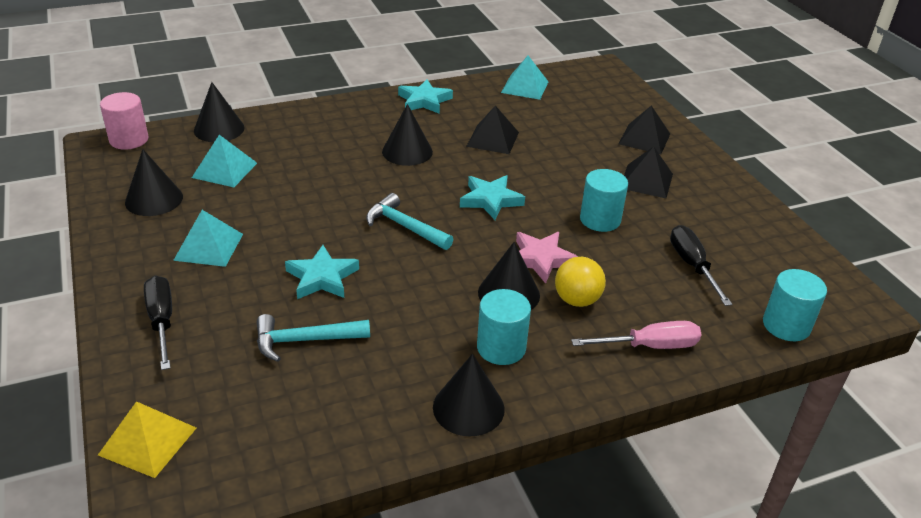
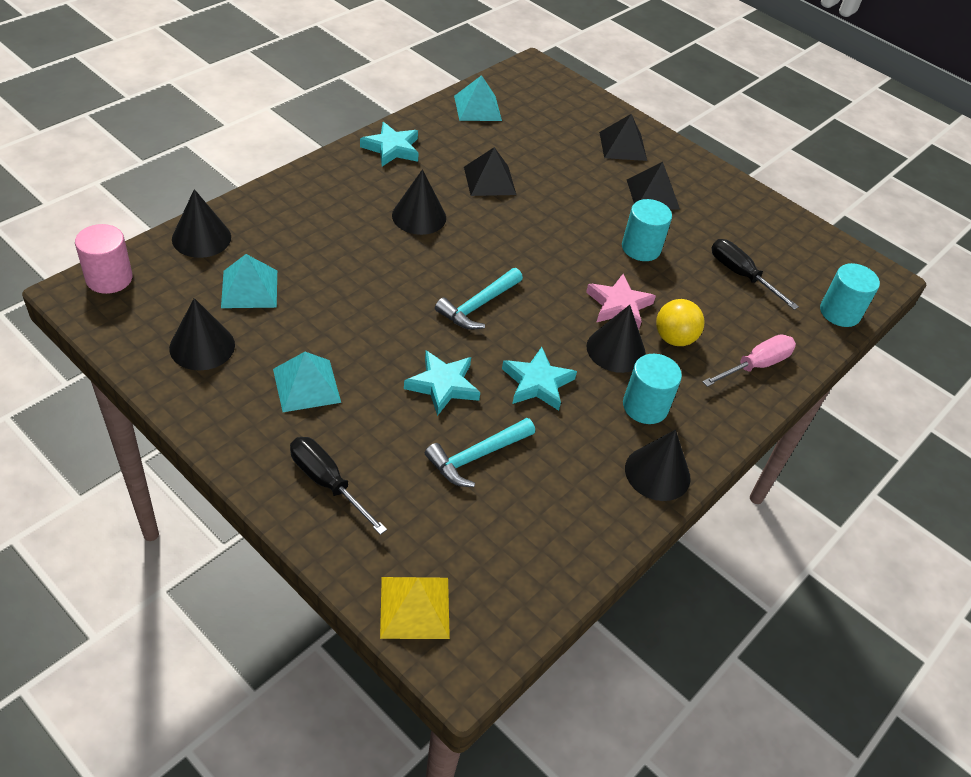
camera: 30 degrees left, 10 degrees up
(405, 227) = (478, 305): turquoise hammer -> turquoise hammer turned 60 degrees counterclockwise
(490, 200) = (534, 253): turquoise star -> turquoise star (537, 383)

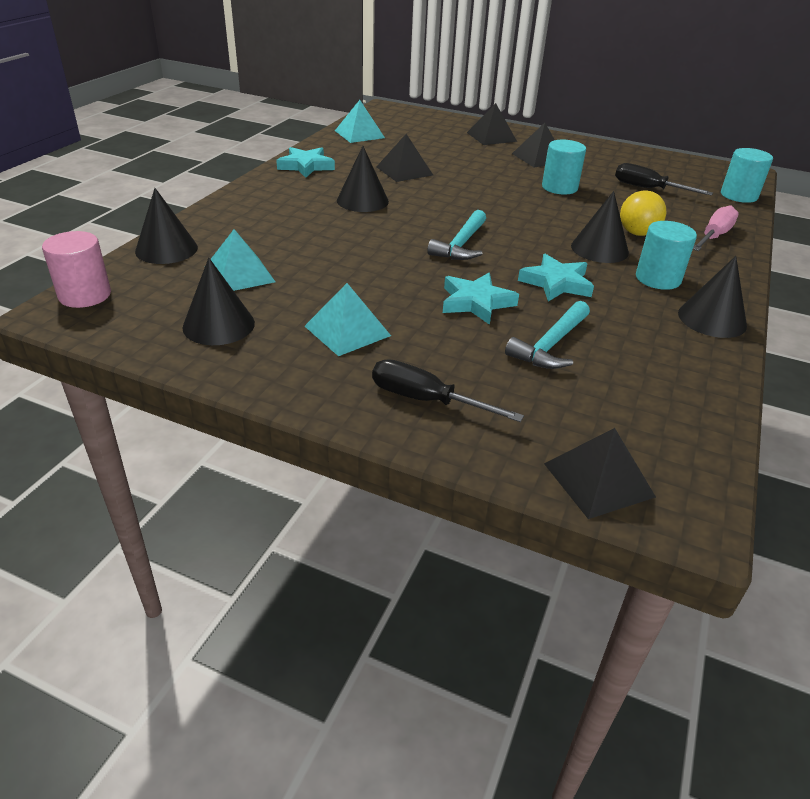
camera: 15 degrees left, 10 degrees down
(415, 607) = (598, 480): yellow pyramid -> black pyramid
(619, 305) = (575, 222): pink star -> none

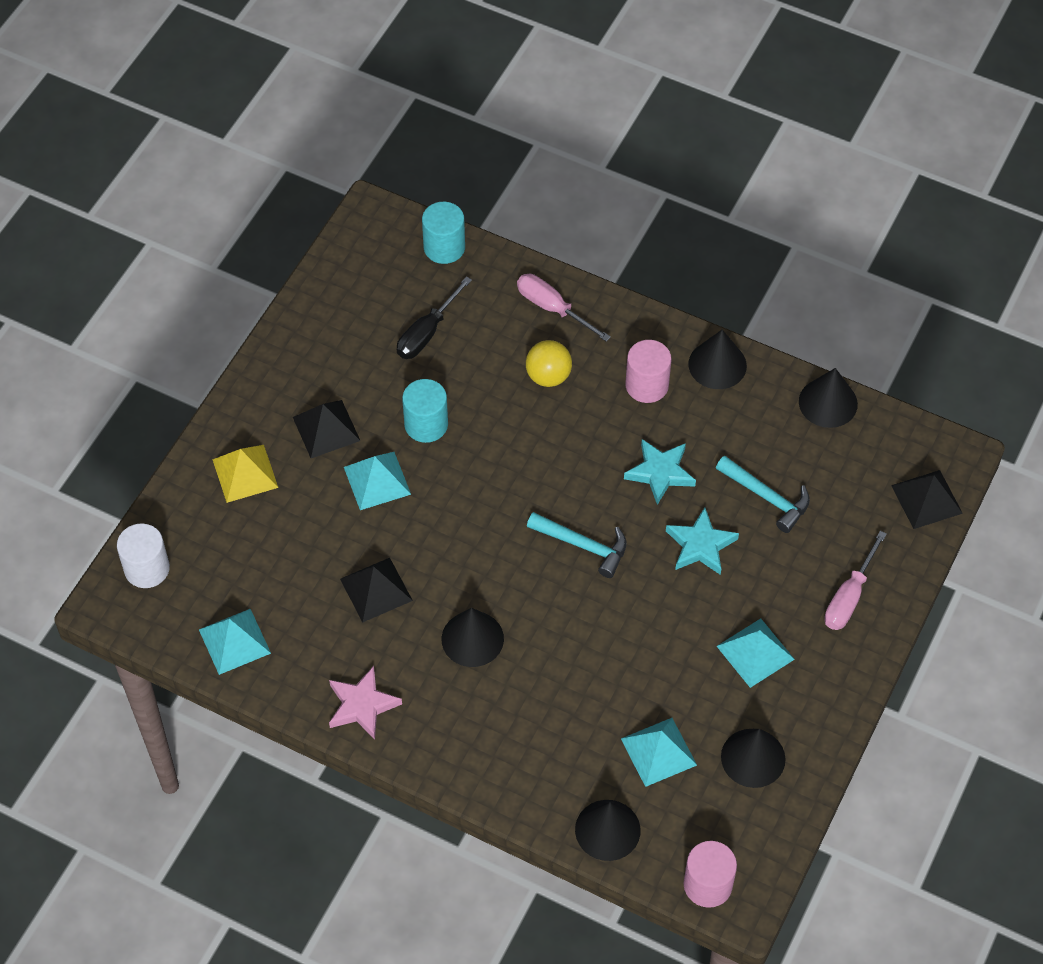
camera: 85 degrees left, 20 degrees up
(306, 166) = (362, 705): turquoise star -> pink star
(411, 115) = (147, 569): none -> white cylinder
(426, 400) = (849, 597): black screwdriver -> pink screwdriver
(491, 137) = (245, 473): black pyramid -> yellow pyramid
(500, 172) = (377, 480): none -> turquoise pyramid
(599, 249) = (587, 420): black cone -> black cone (828, 402)
(658, 279) = (647, 385): turquoise cylinder -> pink cylinder

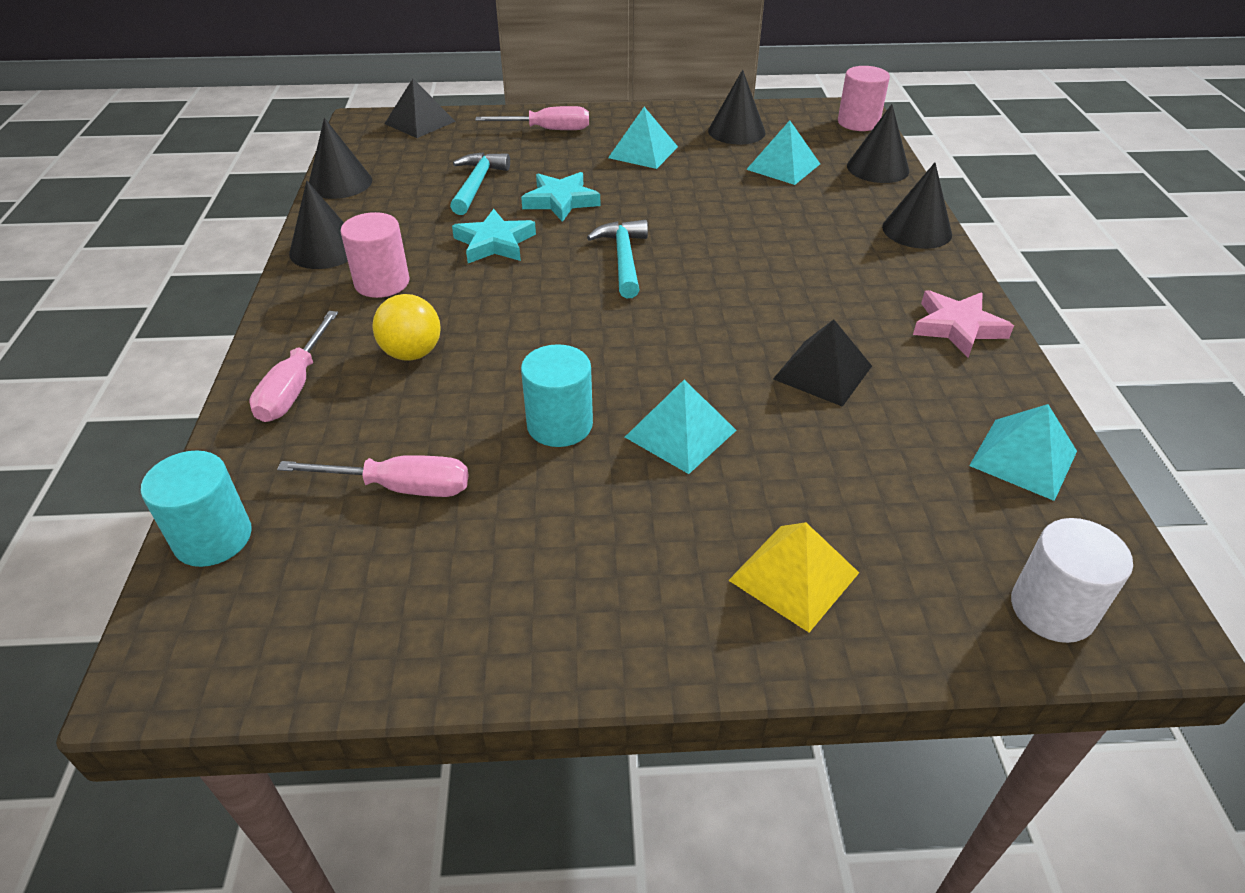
camera: 120 degrees left, 15 degrees down
(326, 429) = (643, 520): black pyramid -> none
(427, 333) = (400, 487): black screwdriver -> pink screwdriver
(472, 638) = (799, 287): black cone -> black cone (917, 230)

